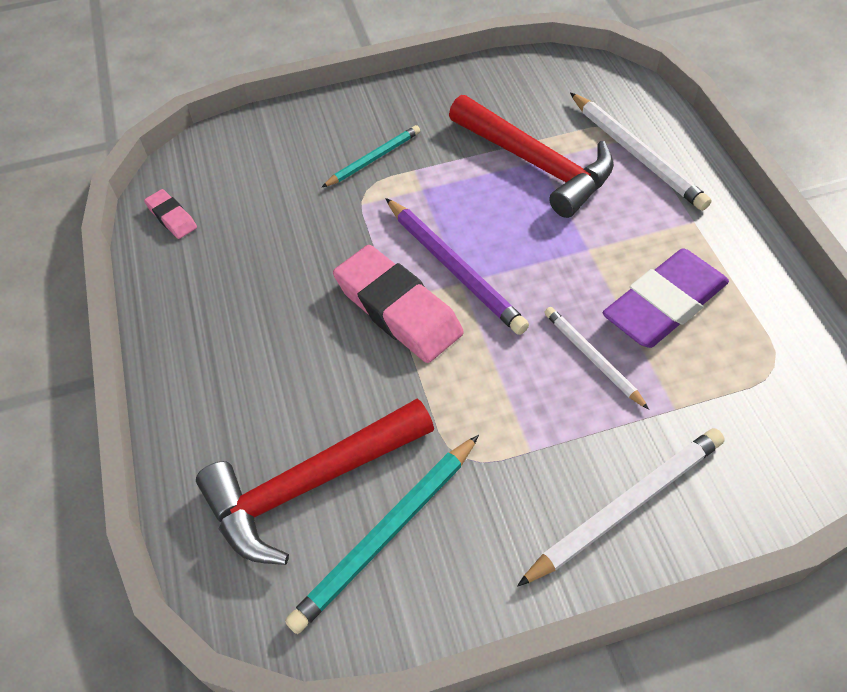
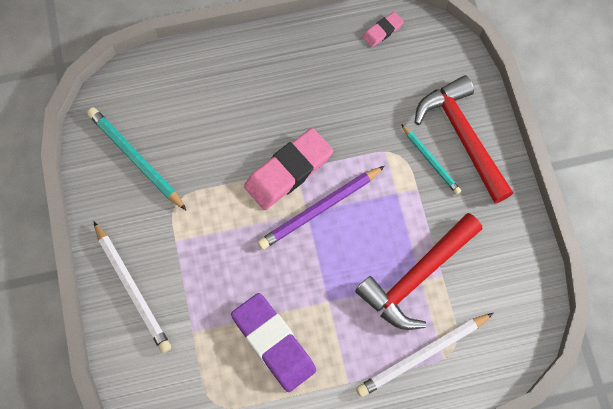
camera: 90 degrees right, 15 degrees up
(310, 484) = (171, 120): red hammer -> red hammer (463, 137)
(592, 358) = (236, 288): white pencil -> none

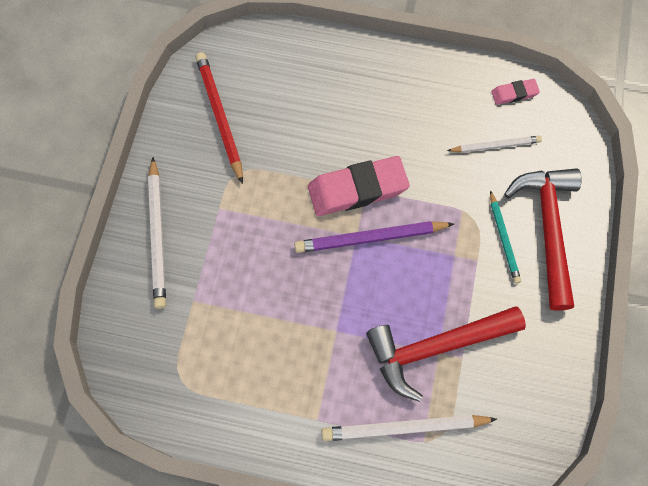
camera: 25 degrees right, 0 degrees up
(135, 159) = (220, 116): turquoise pencil -> red pencil
(273, 343) = (263, 347): purple eraser -> none
(388, 83) = (495, 146): none -> white pencil

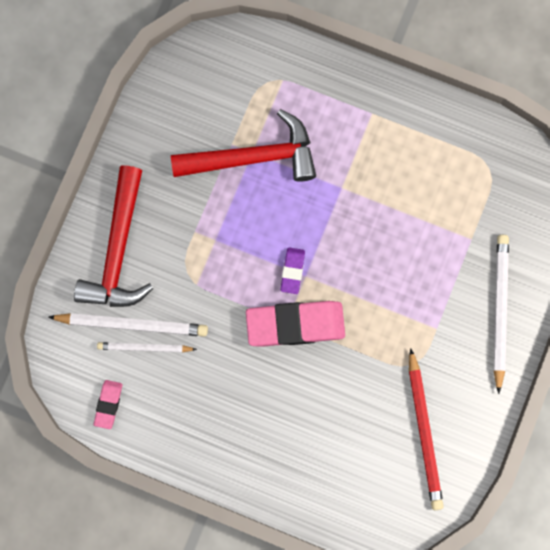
camera: 170 degrees left, 10 degrees up
(370, 238) = (292, 271): purple pencil -> purple eraser
(404, 428) = (297, 93): white pencil -> white pencil (132, 324)
(503, 239) = (163, 248): turquoise pencil -> none
(514, 93) = (108, 404): pink eraser -> pink eraser turned 75 degrees counterclockwise

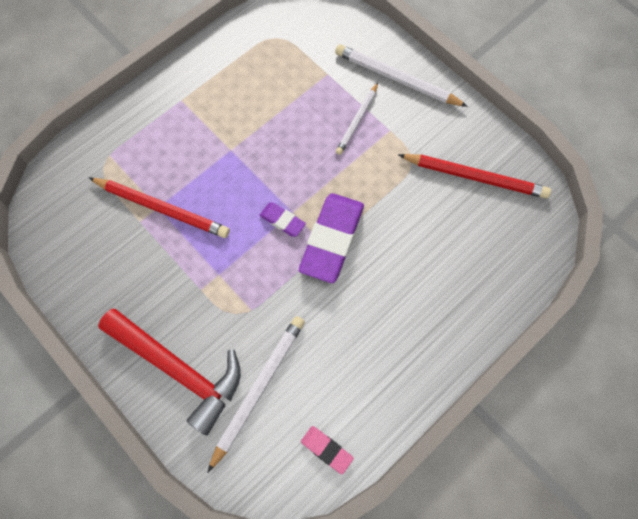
camera: 65 degrees left, 10 degrees down
(144, 348) = (287, 387): white pencil -> white pencil (357, 120)
(253, 157) = (162, 208): red hammer -> red pencil
(295, 325) = (332, 239): pink eraser -> purple eraser

